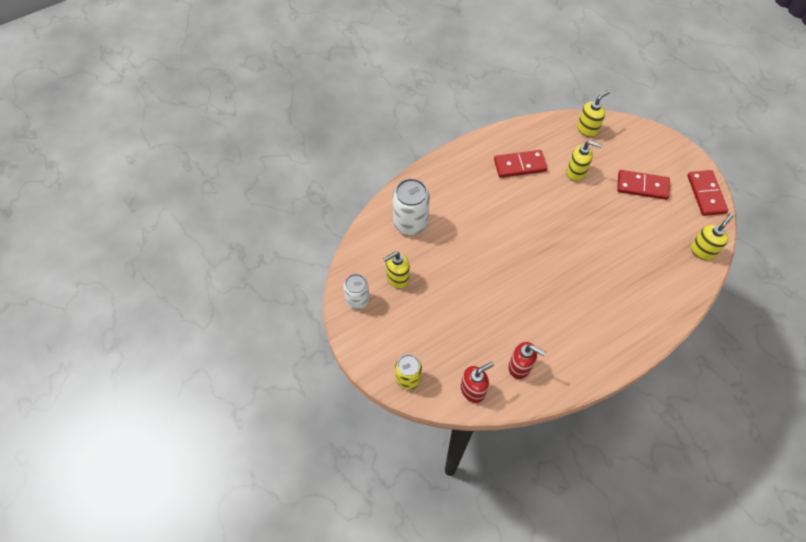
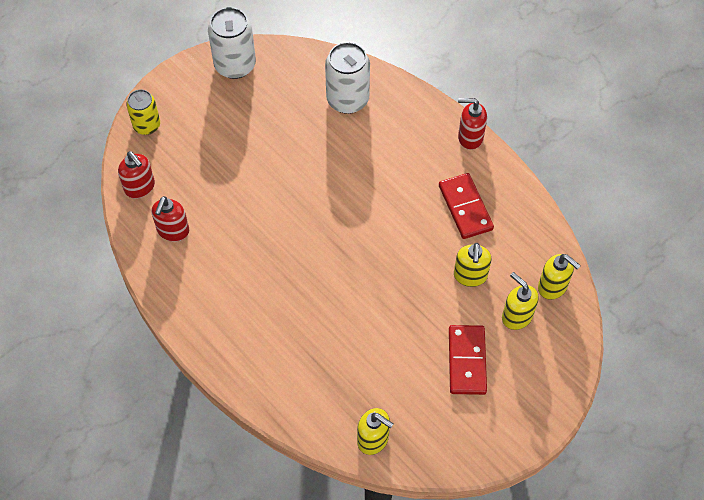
camera: 80 degrees right, 0 degrees up
(357, 300) = (235, 65): white can -> white can, size x1.55
(397, 278) = (269, 97): yellow soap dispenser -> yellow soap dispenser (516, 316)
(460, 152) = (470, 137): none -> red soap dispenser
(705, 194) = (473, 447): red domino -> none

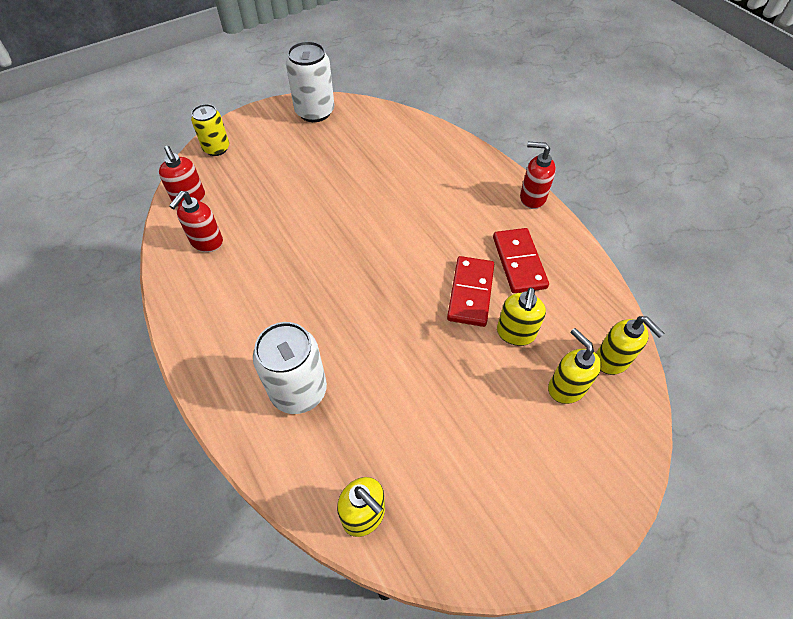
camera: 10 degrees right, 5 degrees down
(347, 99) = (414, 151): white can -> white can (299, 390)
(466, 361) = (499, 432): red domino -> red domino (470, 293)

